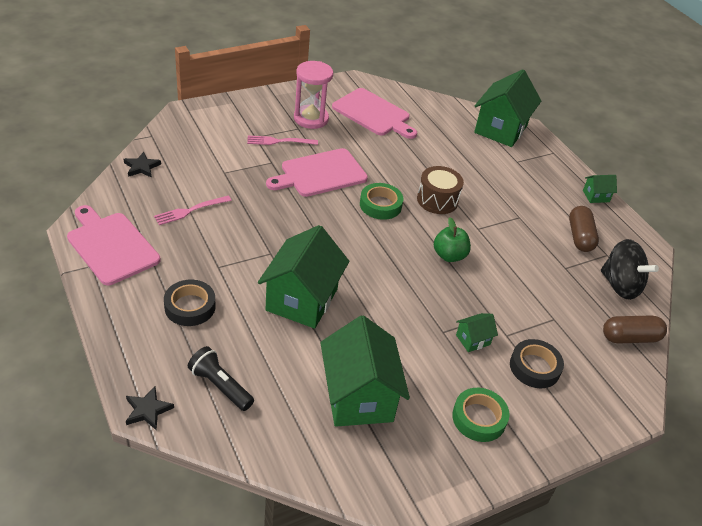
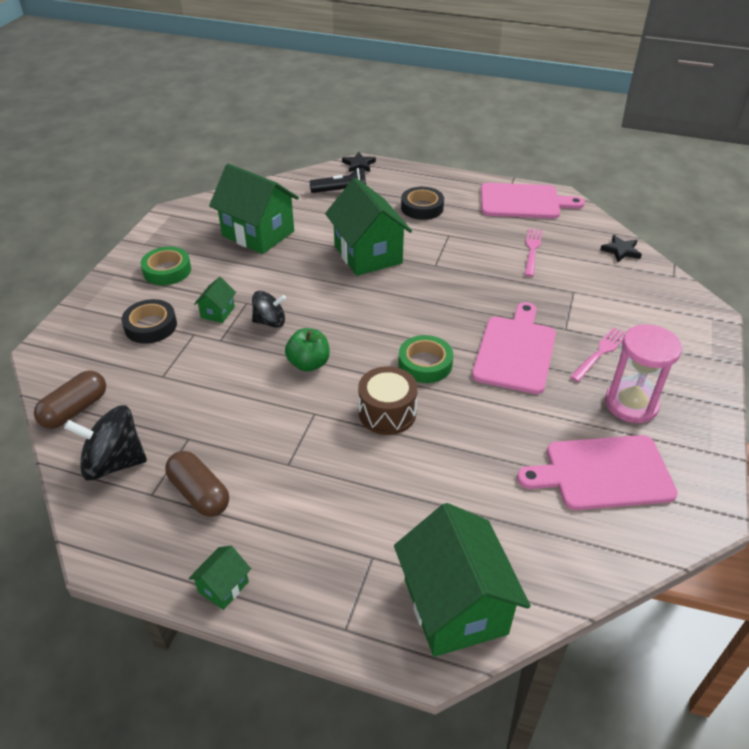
camera: 140 degrees right, 0 degrees up
(442, 302) = (270, 322): none -> black spinning top

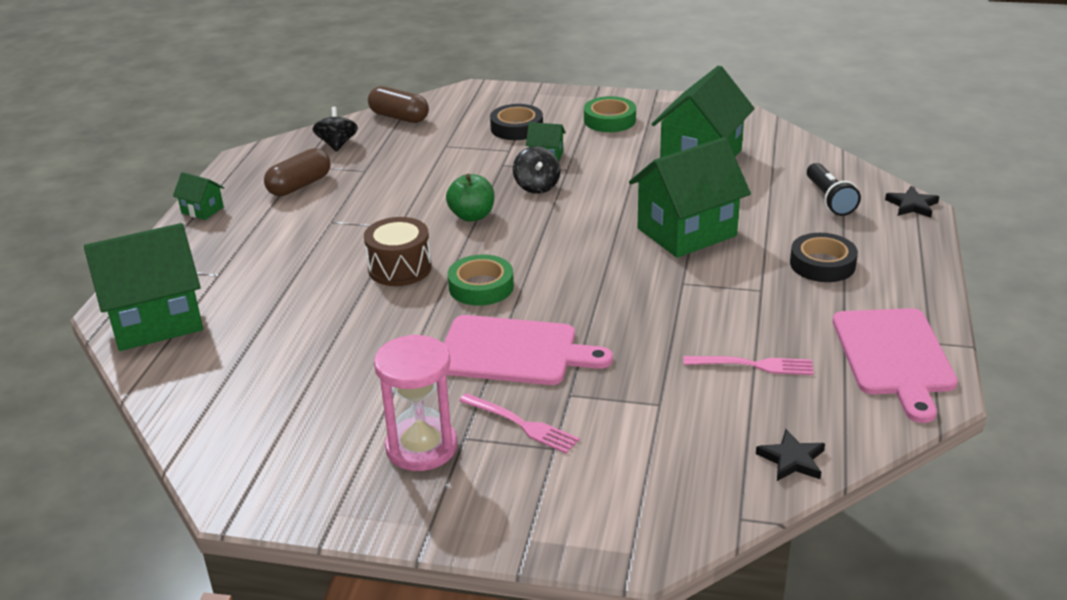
camera: 85 degrees right, 10 degrees down
(114, 463) = (337, 144): black spinning top -> black spinning top, size x0.64
(603, 473) = (305, 417): pink cutting board -> none

